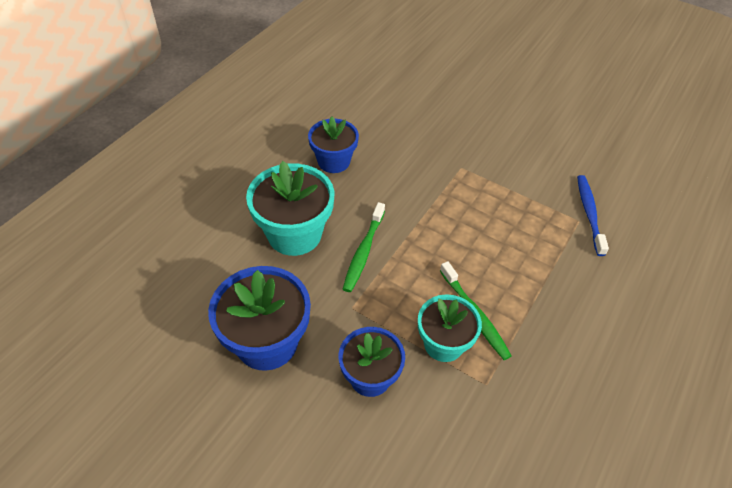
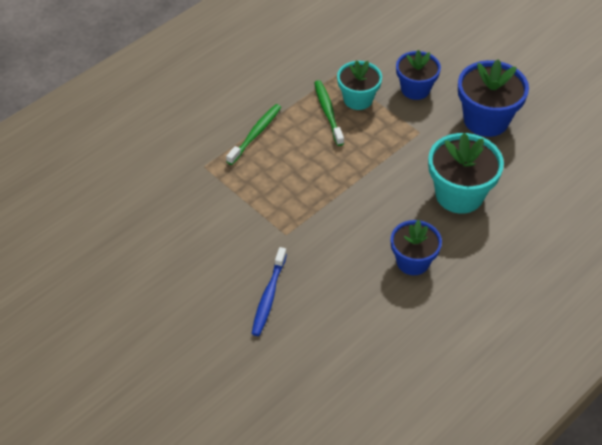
camera: 165 degrees left, 0 degrees up
(363, 252) = (401, 170): green toothbrush -> green toothbrush (255, 134)
(589, 213) = (191, 170): blue toothbrush -> blue toothbrush (269, 296)

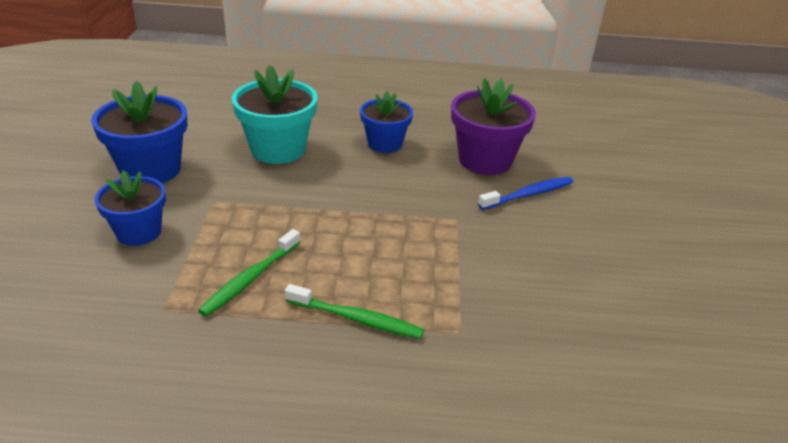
camera: 135 degrees left, 15 degrees down
(255, 134) = (356, 319): green toothbrush -> green toothbrush turned 150 degrees counterclockwise
(333, 308) = (485, 160): none -> purple flower pot
(358, 99) = (201, 266): turquoise flower pot -> none

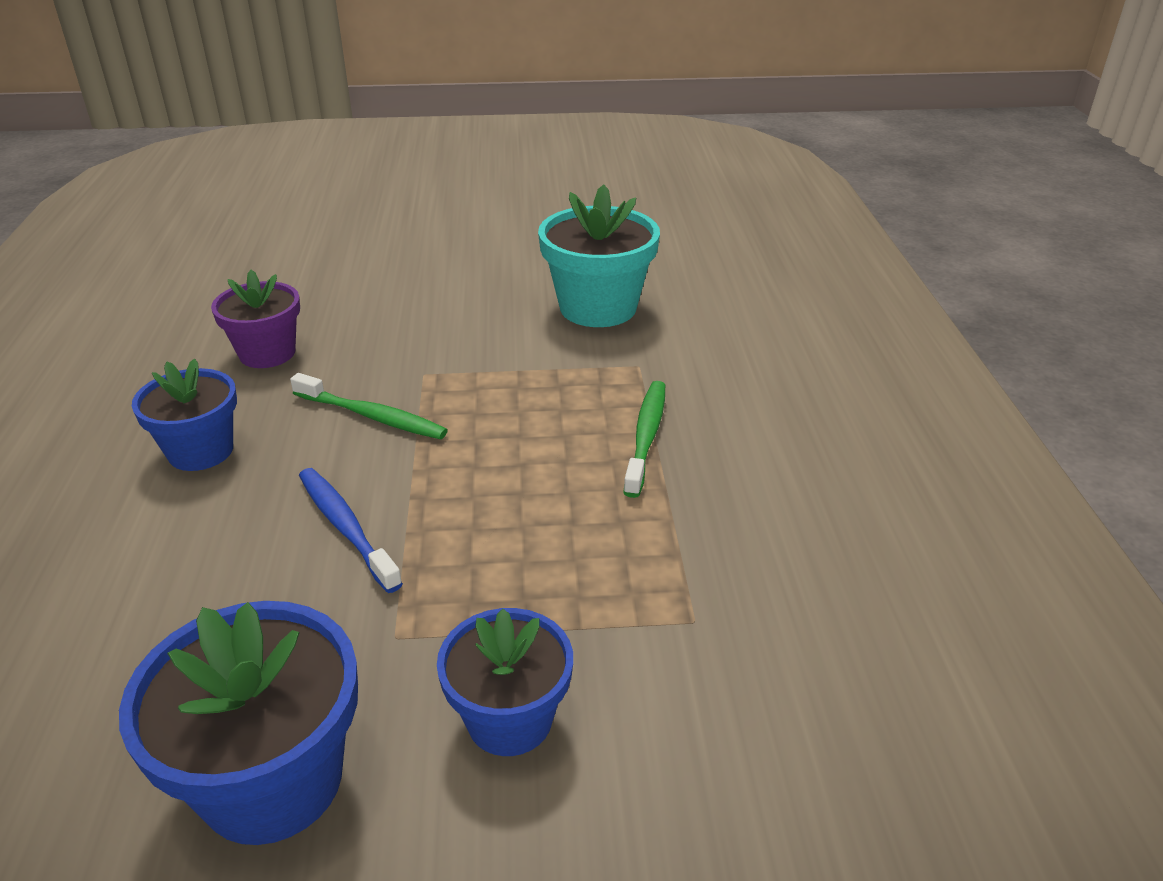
camera: 95 degrees left, 0 degrees up
(250, 278) = (599, 542): green toothbrush -> green toothbrush (372, 416)
(278, 149) = (202, 584): turquoise flower pot -> turquoise flower pot (598, 307)
(485, 160) = (267, 353): purple flower pot -> purple flower pot, size x0.66
(528, 194) = (361, 321): blue toothbrush -> blue toothbrush (346, 527)

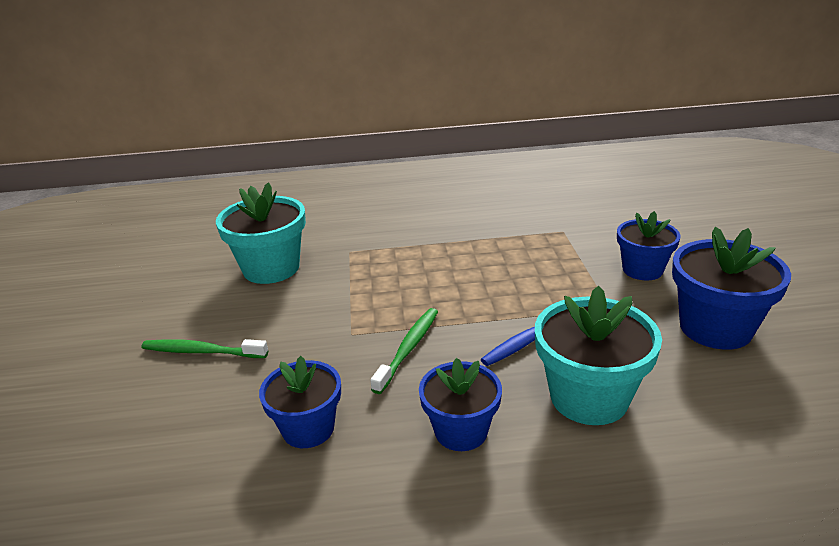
camera: 90 degrees left, 5 degrees down
(192, 567) = (589, 397): none -> turquoise flower pot
(267, 353) = (308, 428): purple flower pot -> blue flower pot
(646, 436) = (425, 246): green toothbrush -> green toothbrush (202, 351)

